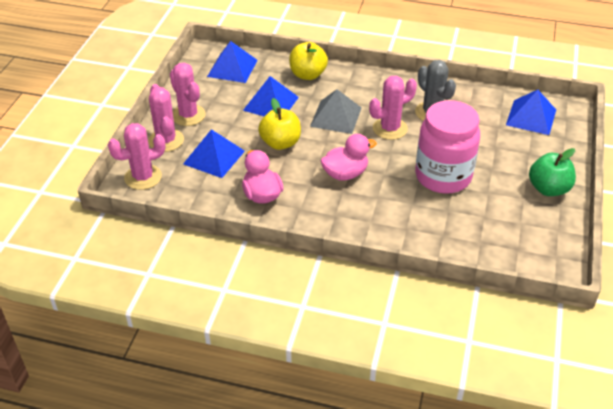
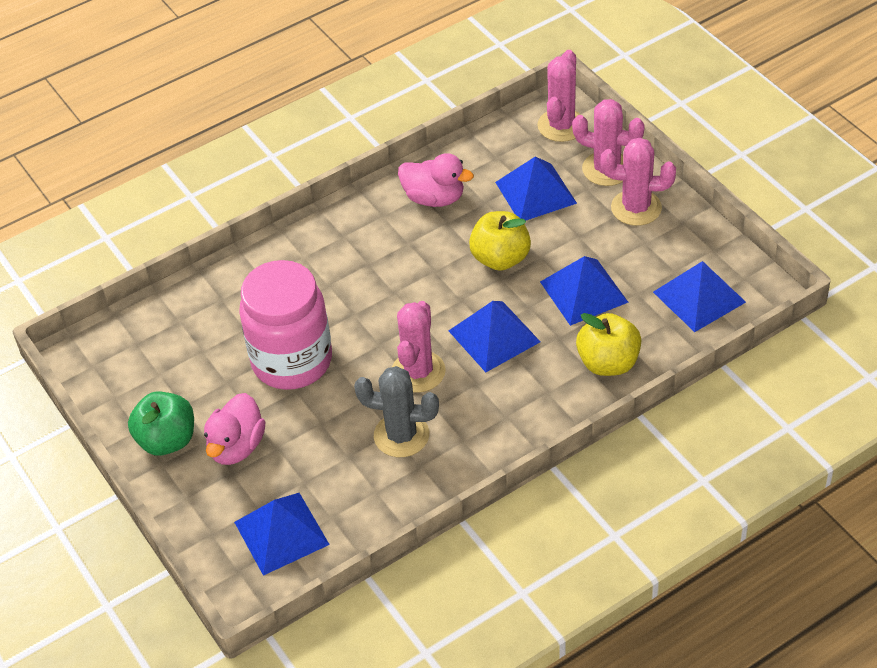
camera: 135 degrees right, 5 degrees up
(336, 117) = (494, 336): grey pyramid -> blue pyramid
(345, 174) = (390, 281): pink duck -> pink duck (236, 447)

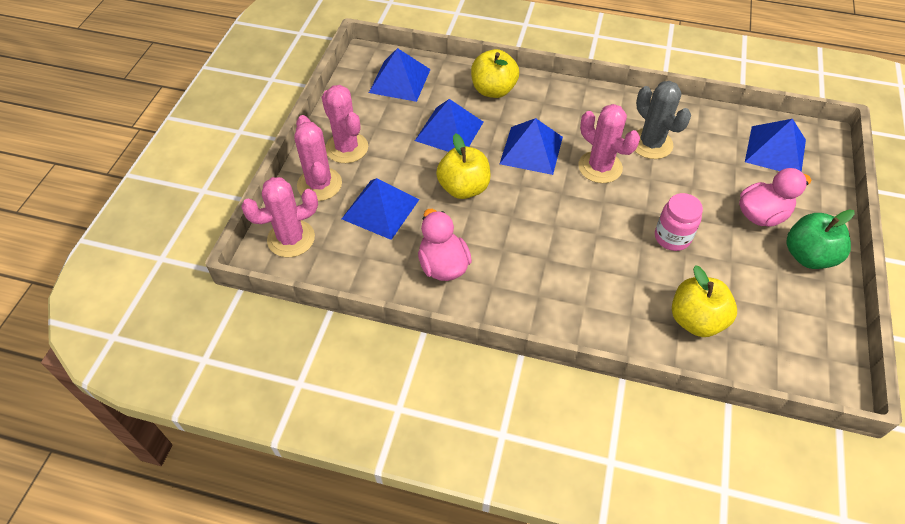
camera: 135 degrees left, 5 degrees up
(213, 313) = (696, 320): none -> yellow apple
(292, 361) = (672, 237): pink jar -> pink jar, size x0.51
(418, 372) = (600, 167): pink cactus -> pink cactus turned 75 degrees clockwise

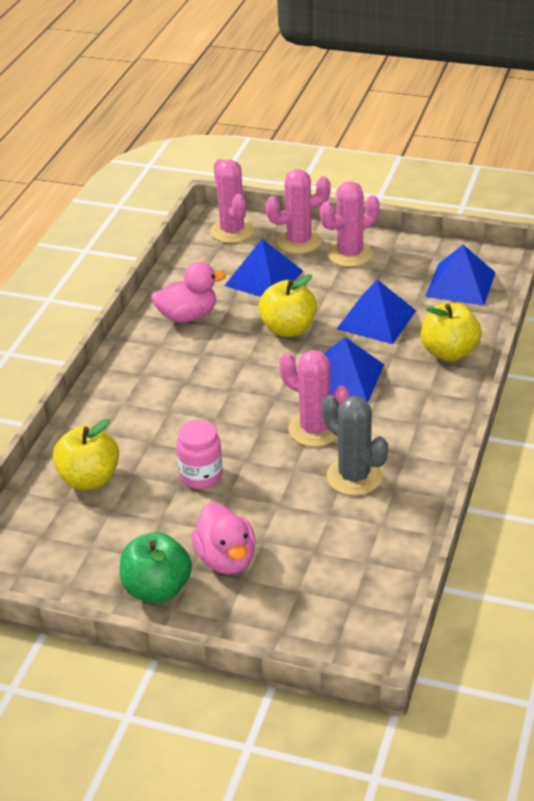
camera: 95 degrees right, 15 degrees down
(600, 167) = (315, 429): pink cactus -> pink cactus turned 75 degrees clockwise
(651, 144) = (354, 477): grey cactus -> grey cactus turned 75 degrees clockwise
(775, 150) = (340, 596): blue pyramid -> none

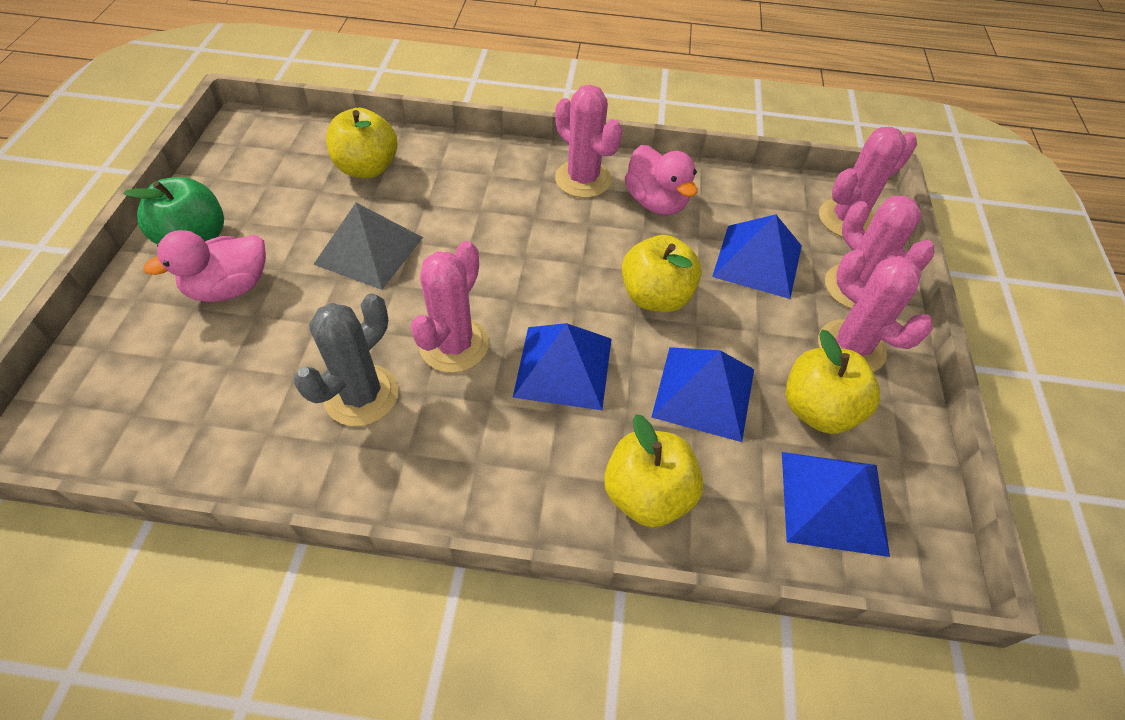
camera: 75 degrees right, 15 degrees up
(148, 351) = (583, 179): none -> pink cactus
(201, 476) = (369, 250): pink jar -> grey pyramid
(396, 277) = (818, 409): none -> yellow apple

